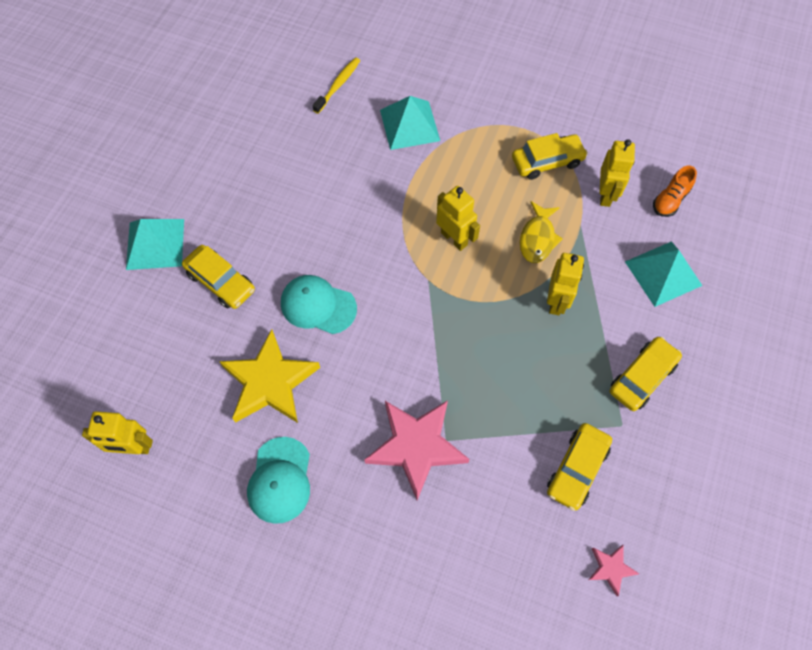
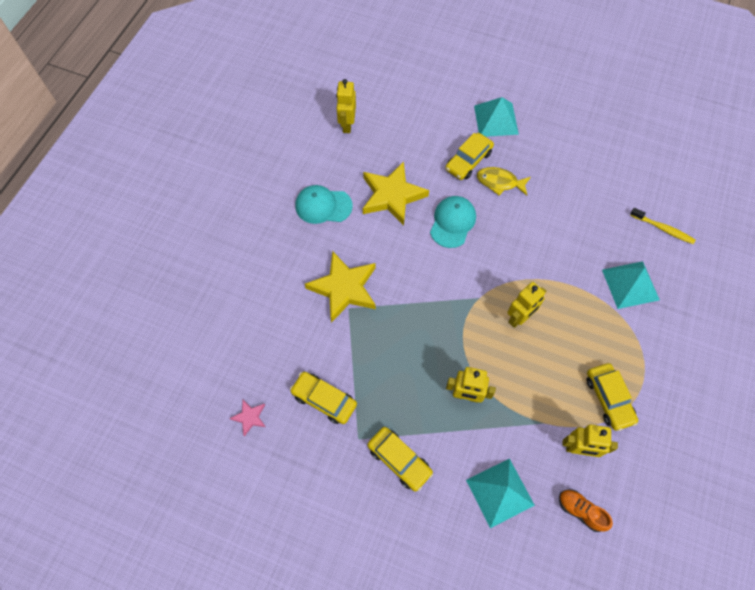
camera: 90 degrees right, 0 degrees up
(416, 446) = (344, 288): pink star -> yellow star
(537, 238) = (526, 384): yellow fish -> yellow fish (500, 182)

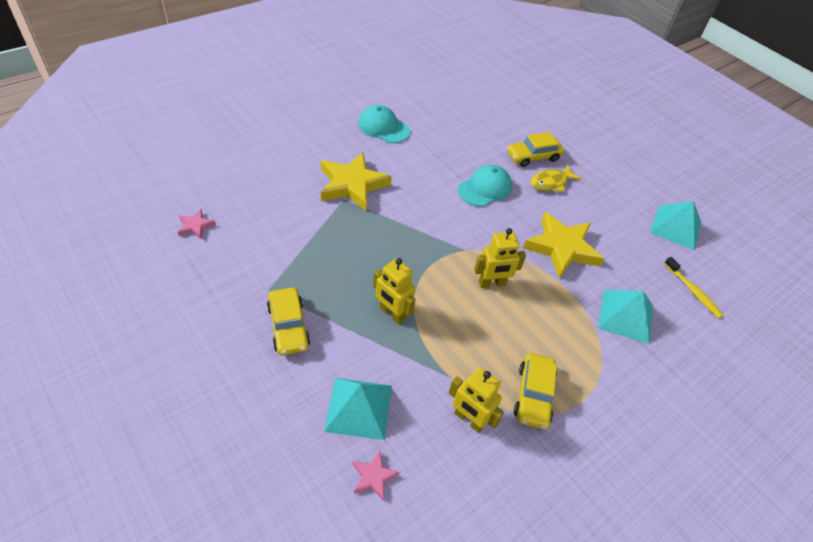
camera: 25 degrees right, 15 degrees down
(324, 400) = (265, 247): yellow car -> none
(347, 124) = (447, 90): yellow robot -> none
(392, 196) = (446, 147): yellow star -> yellow star (562, 248)
(496, 119) = (580, 142): turquoise pyramid -> turquoise pyramid (676, 227)
(500, 182) = (551, 183): yellow fish -> yellow fish turned 75 degrees counterclockwise
(547, 538) = (373, 477): none -> pink star
(580, 511) = (428, 475): orange shoe -> none

